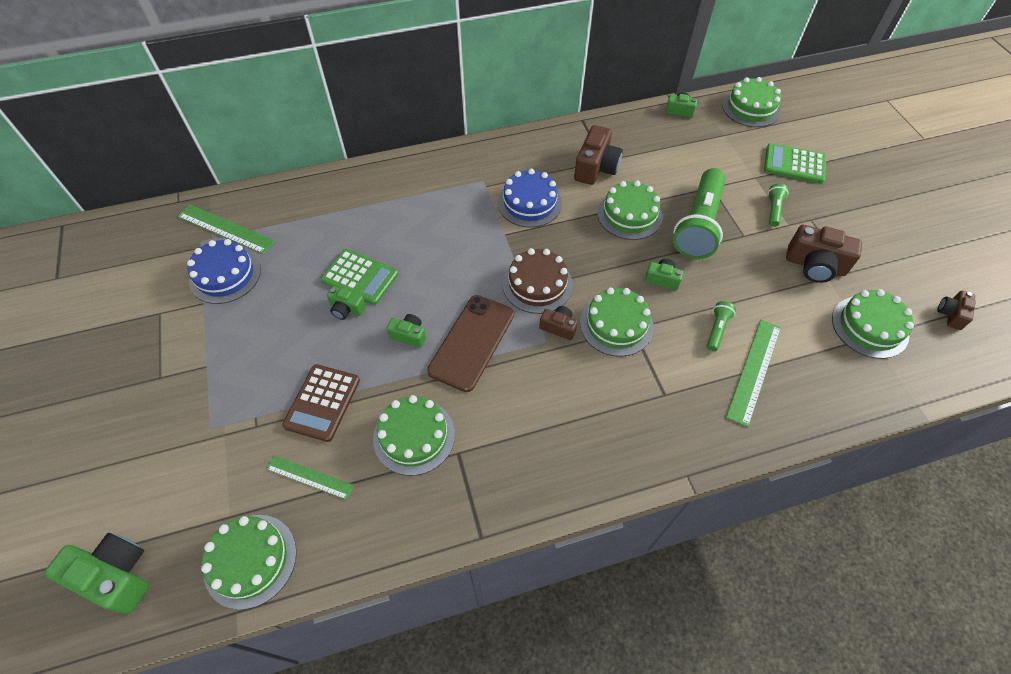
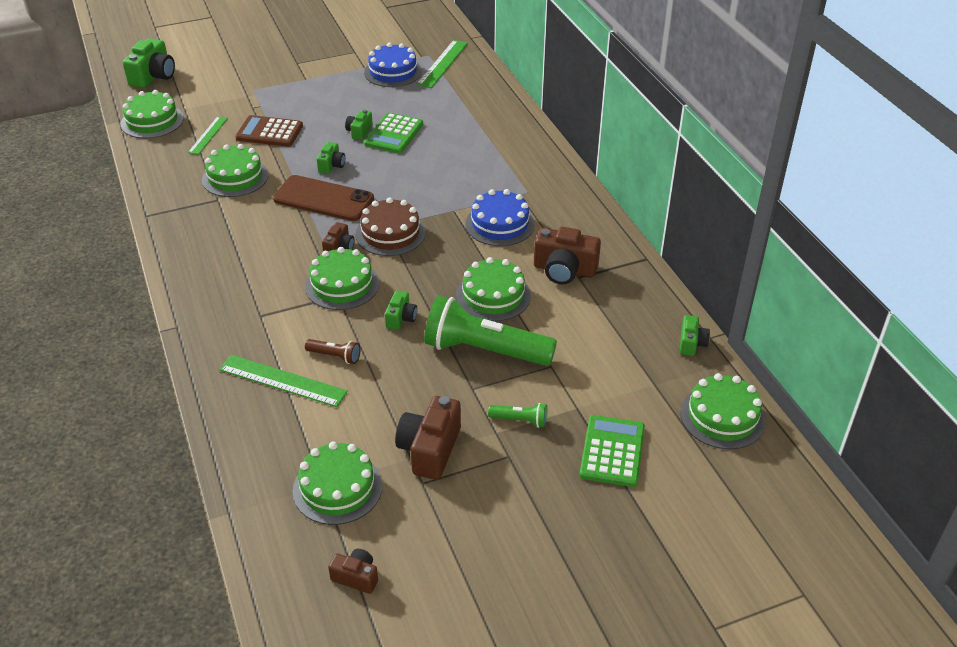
camera: 85 degrees right, 15 degrees down
(717, 329) = (335, 356): green flashlight -> brown flashlight

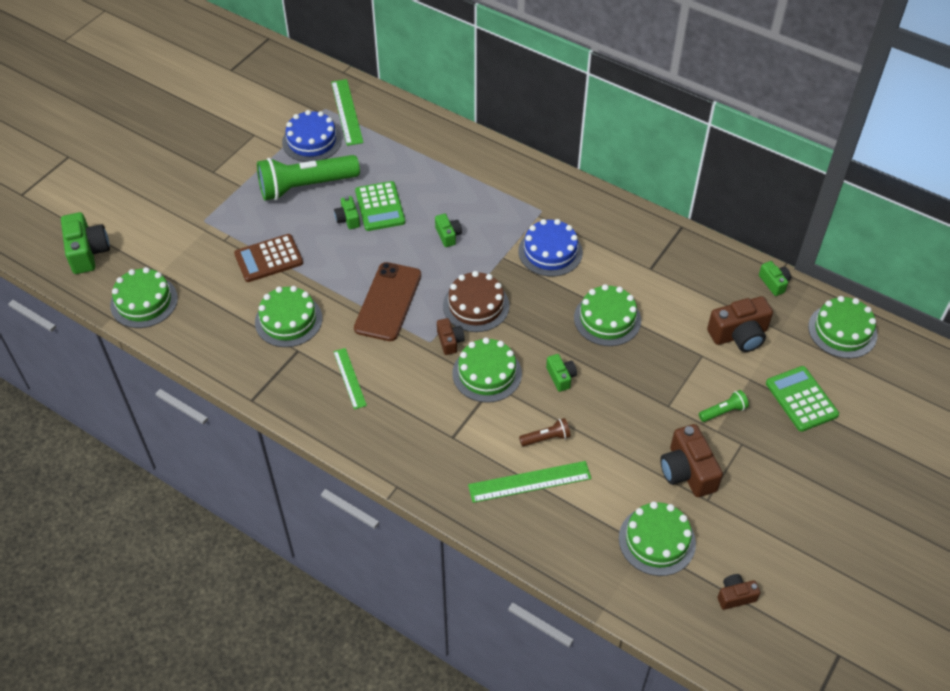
camera: 35 degrees left, 10 degrees up
(208, 135) = (215, 290): green ruler -> green ruler (349, 378)
(323, 199) = (388, 302): brown phone -> brown phone turned 60 degrees counterclockwise
(331, 165) = (360, 265): green camera -> green camera (448, 235)
(484, 351) = (646, 370): green flashlight -> green flashlight (305, 187)
(564, 270) = (635, 268): brown camera -> brown camera (739, 335)

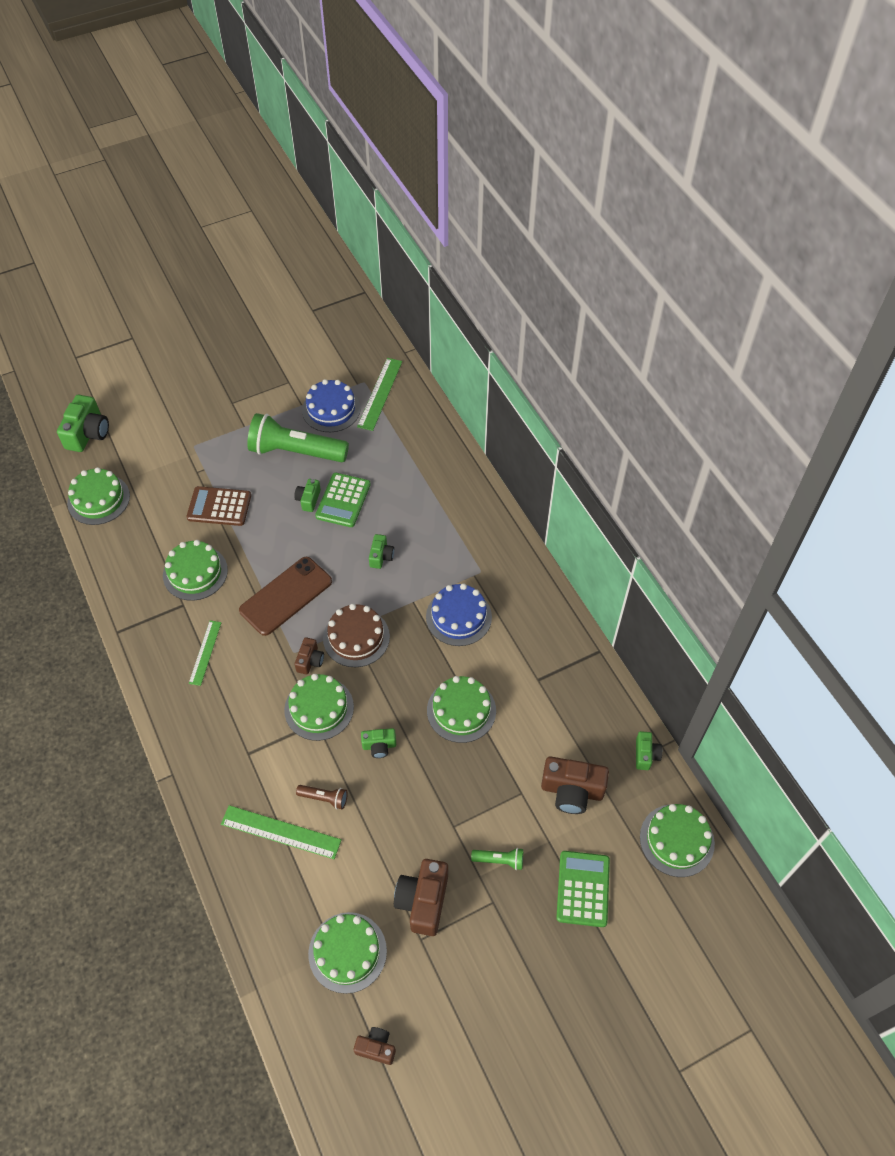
camera: 30 degrees right, 5 degrees up
(561, 377) = (379, 746): green camera -> green camera turned 75 degrees clockwise

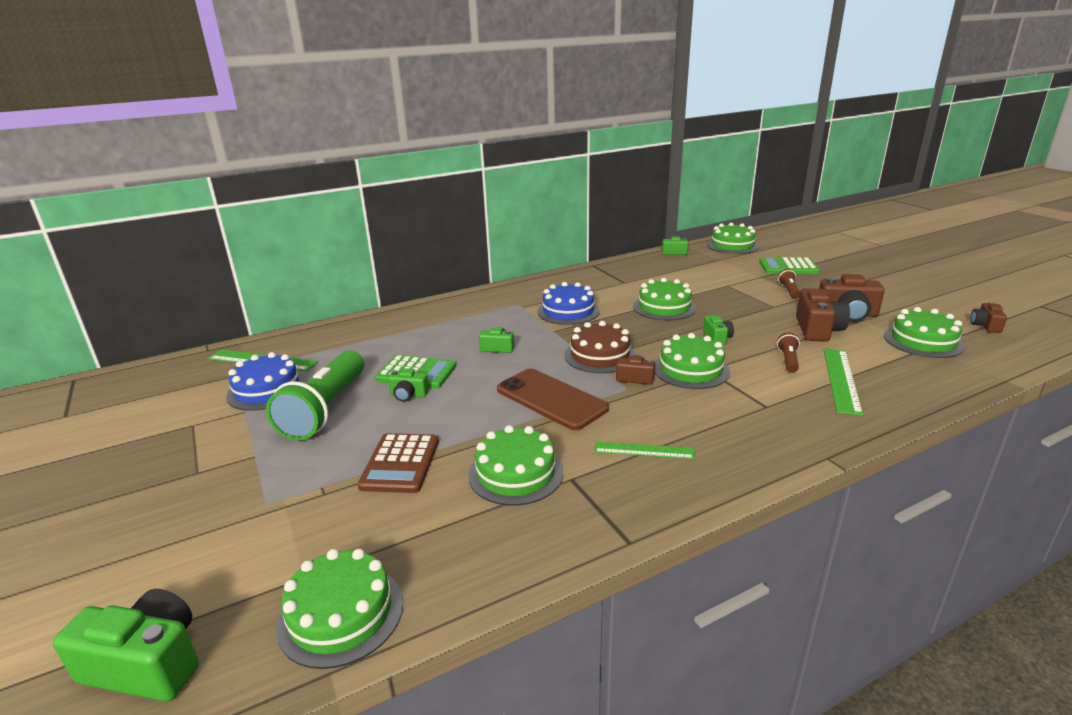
camera: 90 degrees left, 30 degrees down
(499, 860) = (788, 290): green flashlight -> brown flashlight
(572, 791) = (715, 271): brown camera -> brown camera (818, 329)

